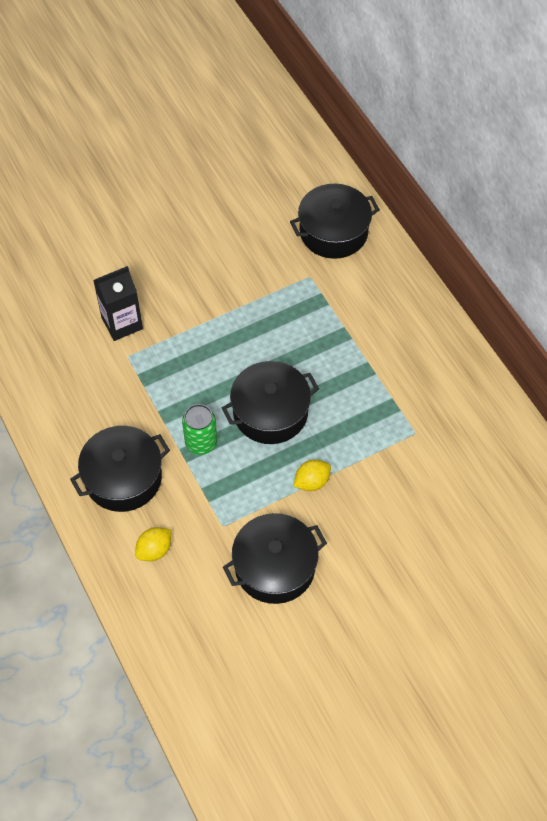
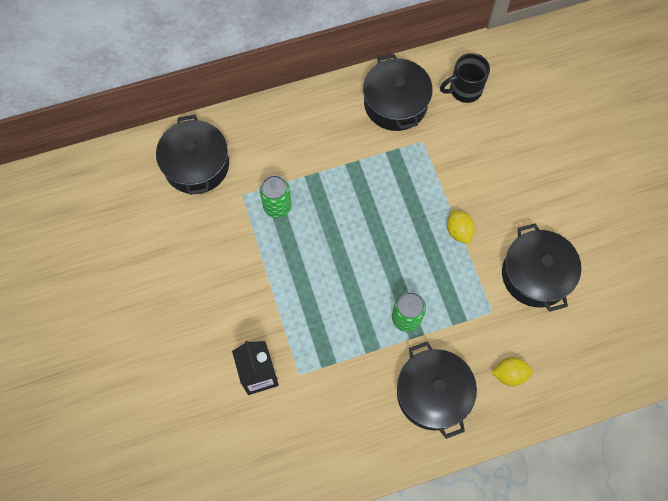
camera: 80 degrees left, 10 degrees up
(154, 550) = (509, 374): yellow lemon -> yellow lemon turned 60 degrees counterclockwise
(270, 412) = (384, 253): black pot -> black pot (395, 103)
(303, 308) = (277, 206): none -> green can
(495, 468) = (464, 90): none -> black mug

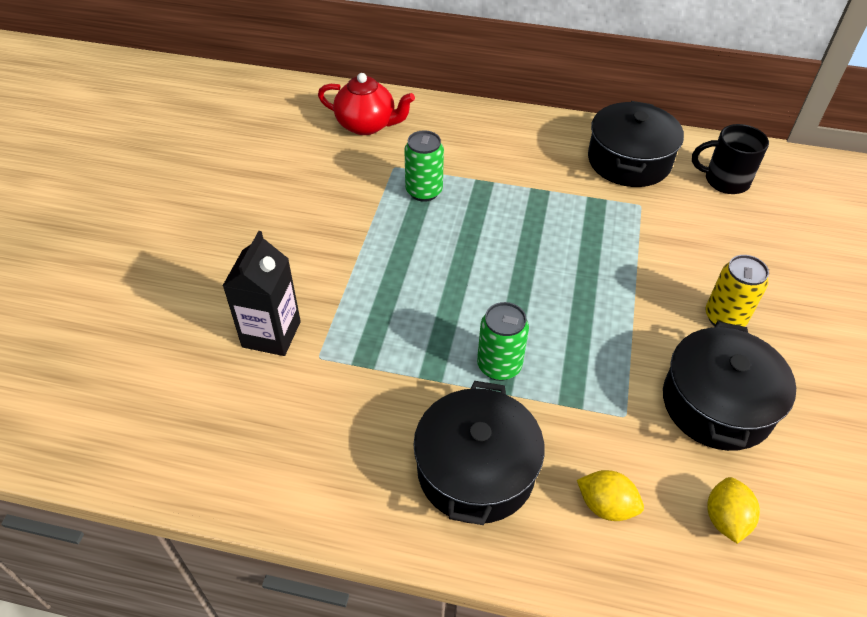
camera: 30 degrees right, 20 degrees down
(196, 165) = (367, 125): black pot -> red teapot
(458, 231) = (632, 307): yellow lemon -> yellow lemon (725, 519)
(513, 209) = (725, 318): none -> yellow can

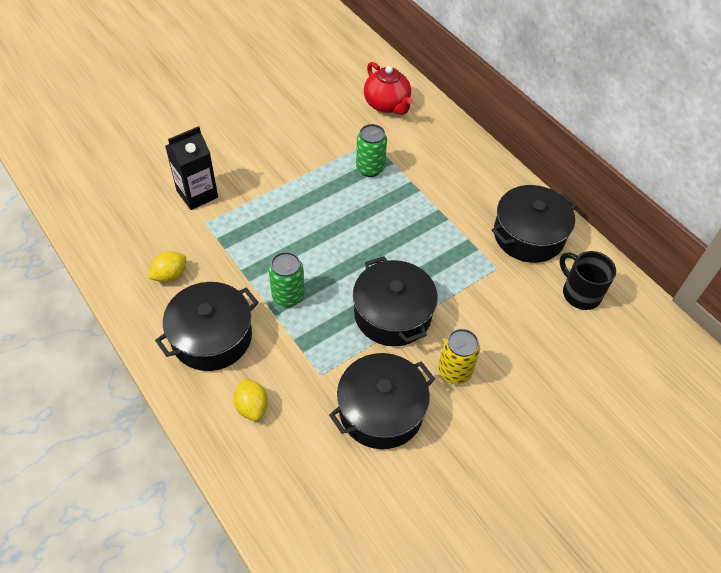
camera: 40 degrees right, 5 degrees up
(612, 308) = (392, 314): none -> black pot
(725, 519) = (303, 466): yellow lemon -> yellow lemon (170, 275)

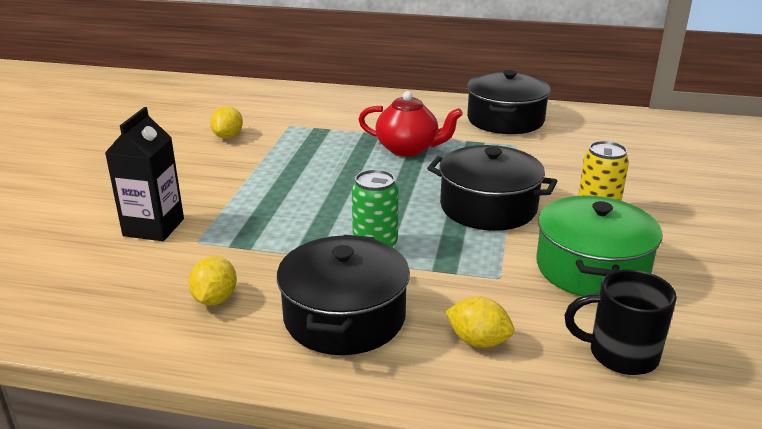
camera: 40 degrees left, 25 degrees down
(321, 129) = (228, 136): none -> yellow lemon
(370, 168) = (315, 139): green can -> none
(381, 411) = (591, 268): black pot -> green pot
(387, 104) = (268, 102): red teapot -> red teapot (408, 149)
(580, 293) = (593, 130): black mug -> black mug (620, 354)

